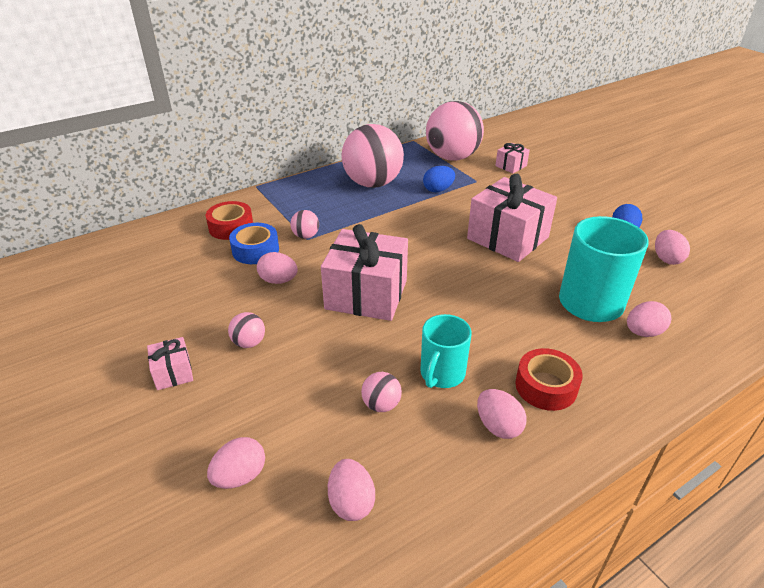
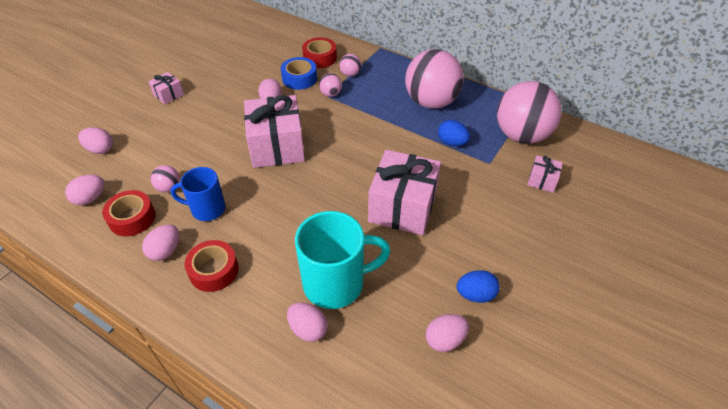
camera: 65 degrees right, 10 degrees up
(249, 343) = (204, 112): pink ball -> pink ball (350, 74)
(421, 454) = (132, 218): none -> red tape
(441, 374) = (207, 209): turquoise mug -> blue mug

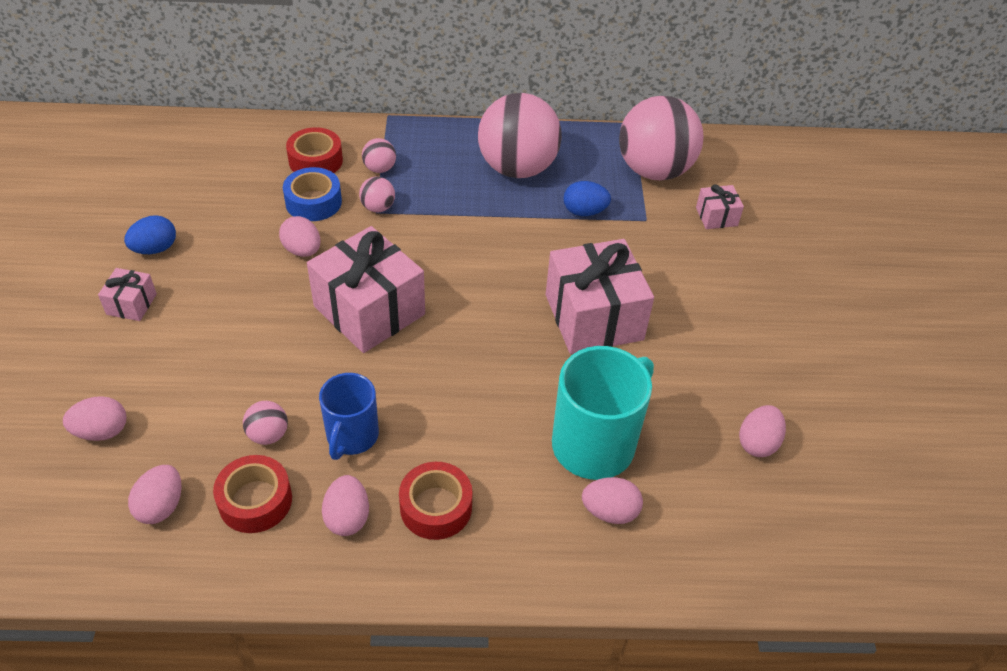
camera: 35 degrees left, 0 degrees up
(207, 209) = (351, 436): blue mug -> blue mug turned 45 degrees counterclockwise
(475, 294) = (749, 379): blue egg -> blue egg (155, 249)

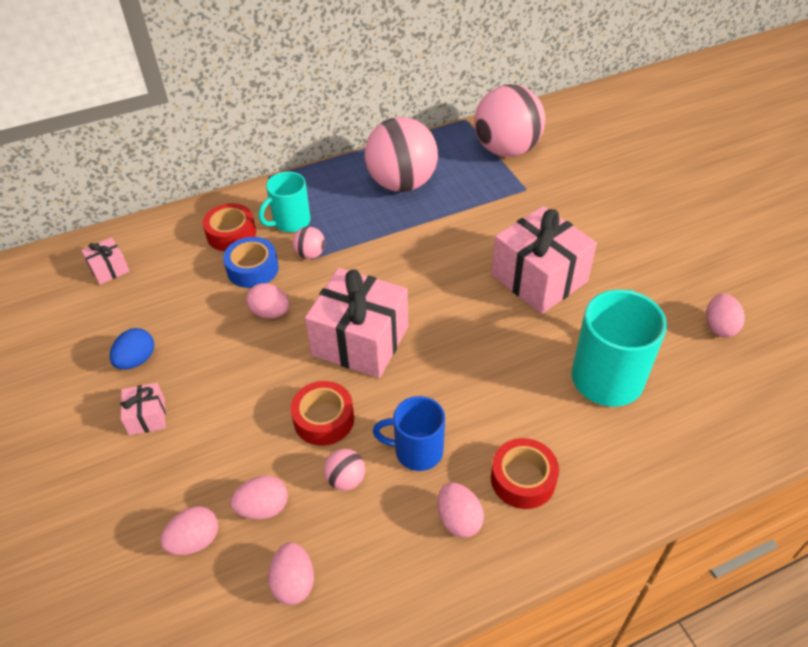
camera: 20 degrees left, 0 degrees up
(255, 500) = (373, 540): red tape -> red tape (324, 419)
(351, 436) = (417, 451): blue mug -> blue mug turned 105 degrees clockwise
(379, 169) = (290, 222): pink ball -> turquoise mug
(584, 212) = (476, 199): blue egg -> none
(610, 512) = (654, 424): pink egg -> pink egg (263, 508)
(716, 217) = (575, 169): pink gift -> pink gift (109, 269)

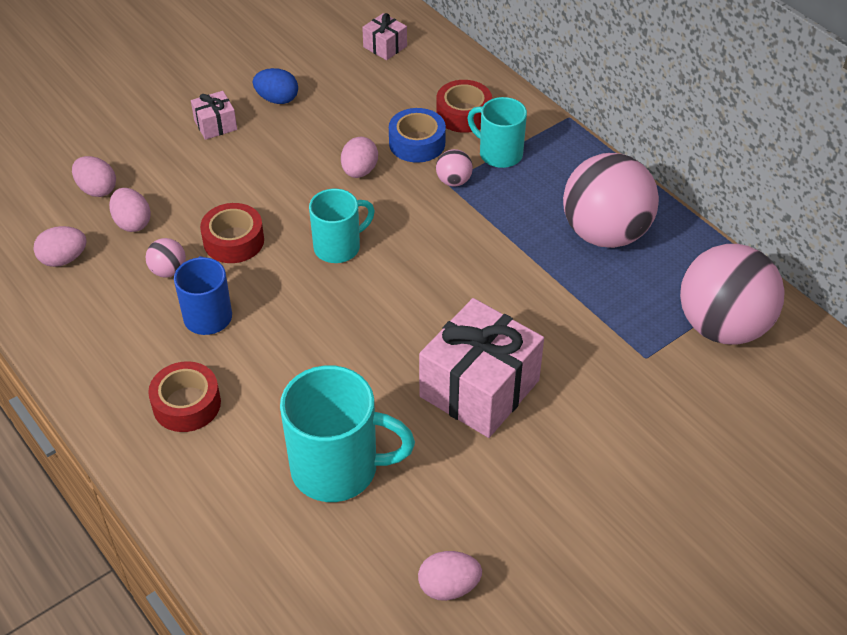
camera: 75 degrees right, 0 degrees up
(360, 341) = (338, 247): pink gift -> turquoise mug
(459, 519) = (135, 360): pink egg -> none

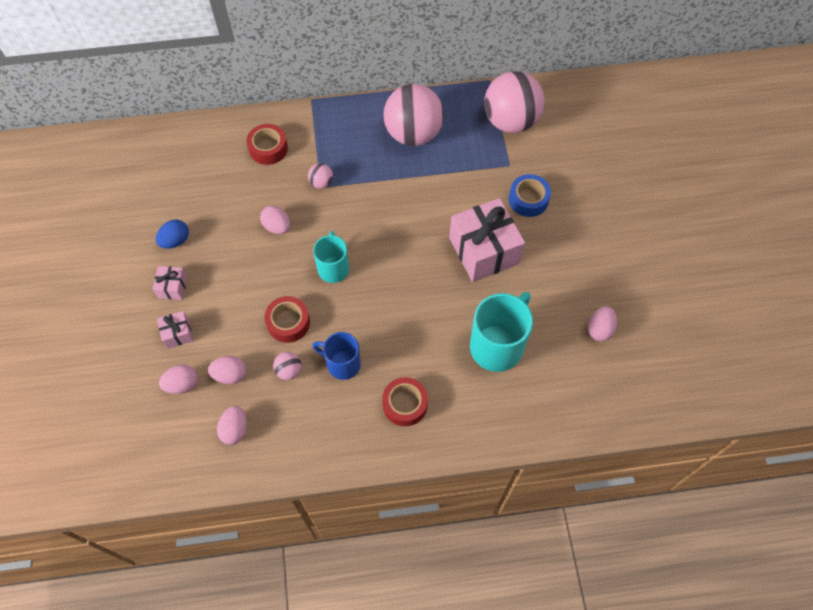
camera: 60 degrees left, 15 degrees up
(385, 46) = (173, 157): pink gift -> pink gift (178, 334)
(417, 143) = (275, 185): blue tape -> blue tape (528, 199)
(499, 154) = (315, 149): turquoise mug -> none

